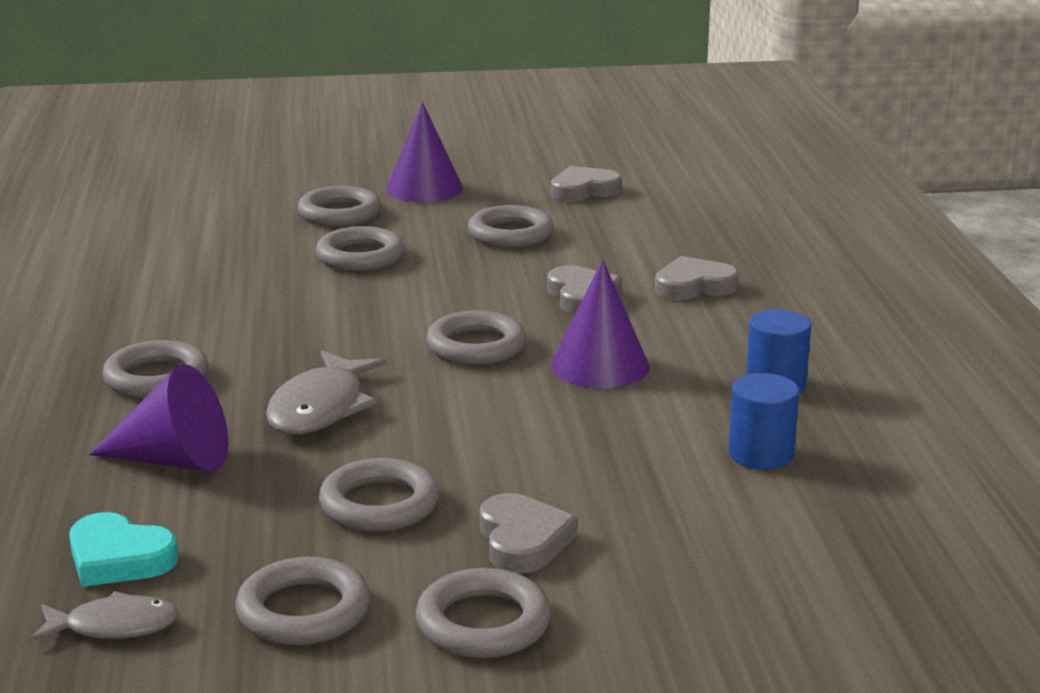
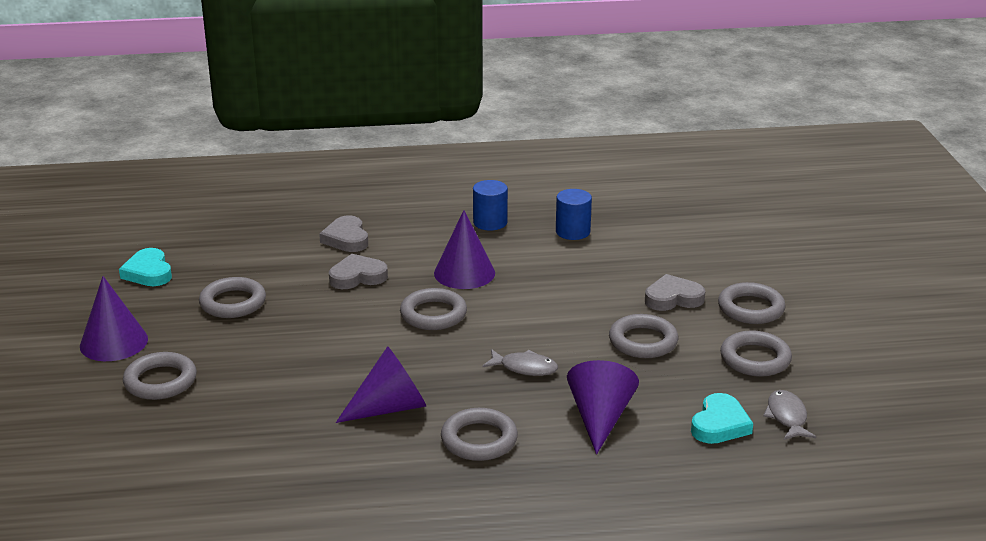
camera: 90 degrees left, 5 degrees up
(249, 325) = (390, 407): none -> purple cone
(321, 408) = (525, 368): grey fish -> grey fish, size x0.64
(360, 256) = (262, 366): grey ring -> none
(583, 190) = (148, 272): grey heart -> turquoise heart

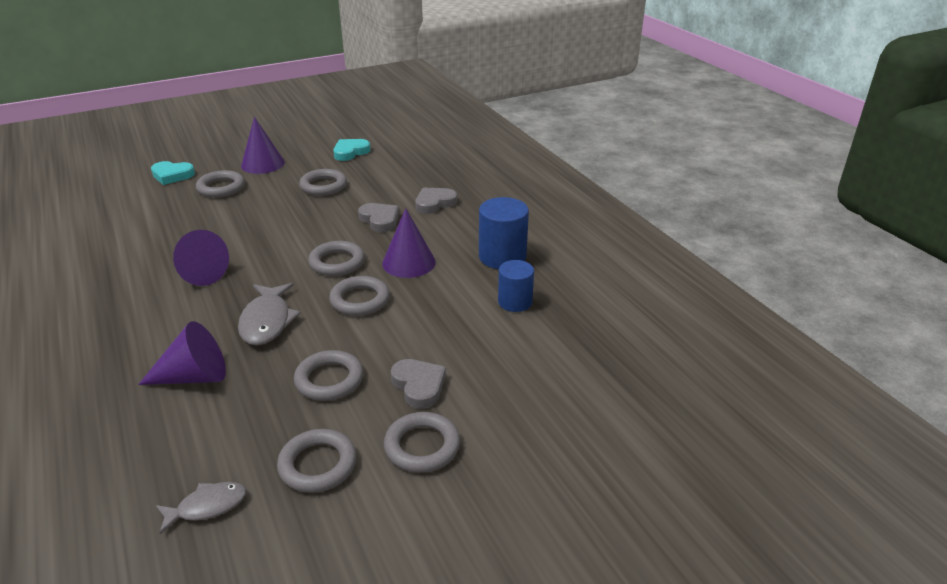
camera: 70 degrees right, 5 degrees up
(479, 440) = (158, 320): grey ring -> grey ring (360, 300)
(490, 222) = (502, 257): blue cylinder -> blue cylinder, size x1.52
(525, 368) = (267, 321): grey fish -> grey fish, size x1.57
(719, 424) = (189, 456): turquoise heart -> turquoise heart (172, 175)

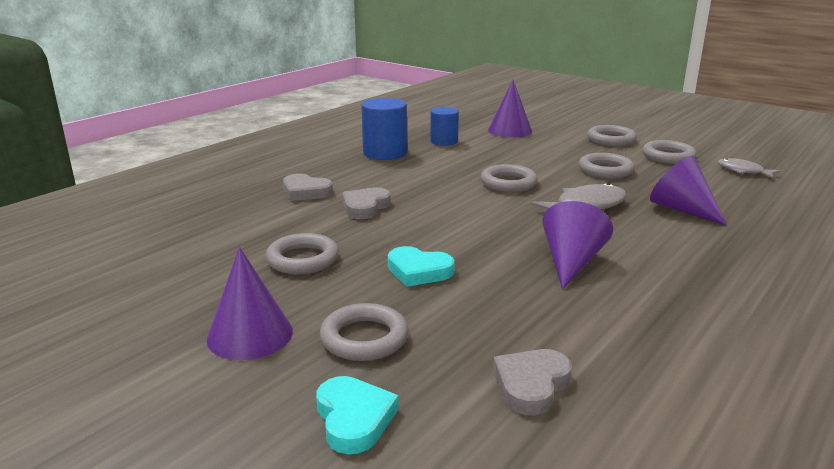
camera: 115 degrees left, 10 degrees down
(337, 262) = (466, 205): grey ring -> none
(350, 152) = (172, 273): turquoise heart -> turquoise heart (418, 271)
(409, 262) = (431, 179): purple cone -> purple cone (509, 130)
(419, 386) = (568, 149): grey heart -> grey heart (531, 385)

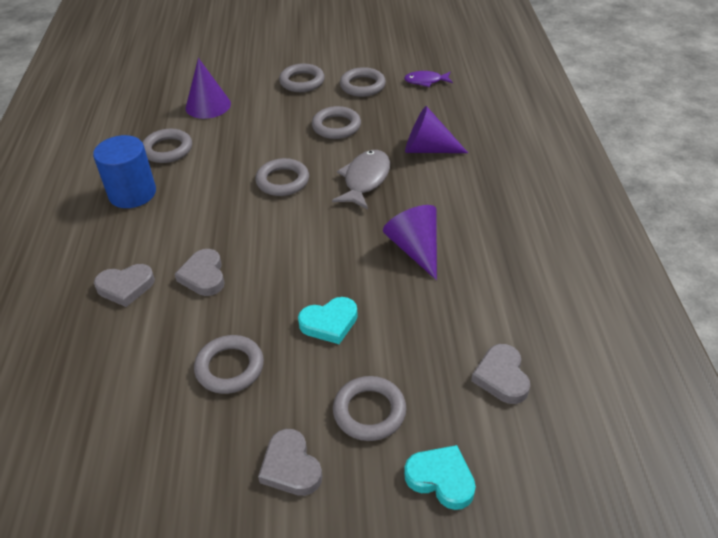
camera: 40 degrees left, 20 degrees up
(250, 335) = (291, 467): purple cone -> grey heart
(444, 141) = (167, 149): blue cylinder -> grey ring
(743, 171) = (425, 81): grey fish -> purple fish

